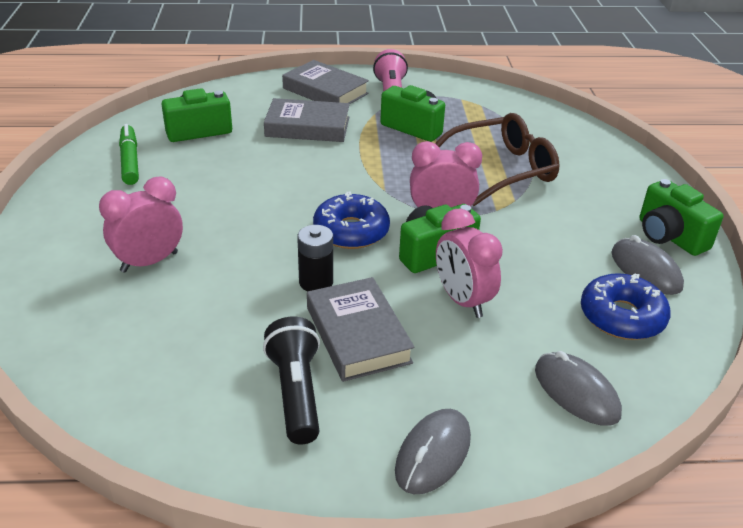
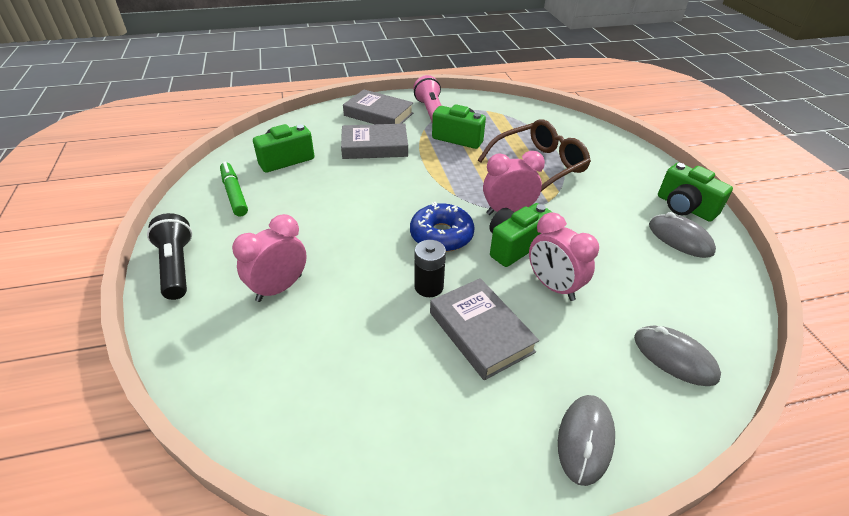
camera: 10 degrees left, 5 degrees up
(296, 392) = (448, 398): black flashlight -> black flashlight (177, 267)
(622, 317) = (680, 282): blue donut -> none

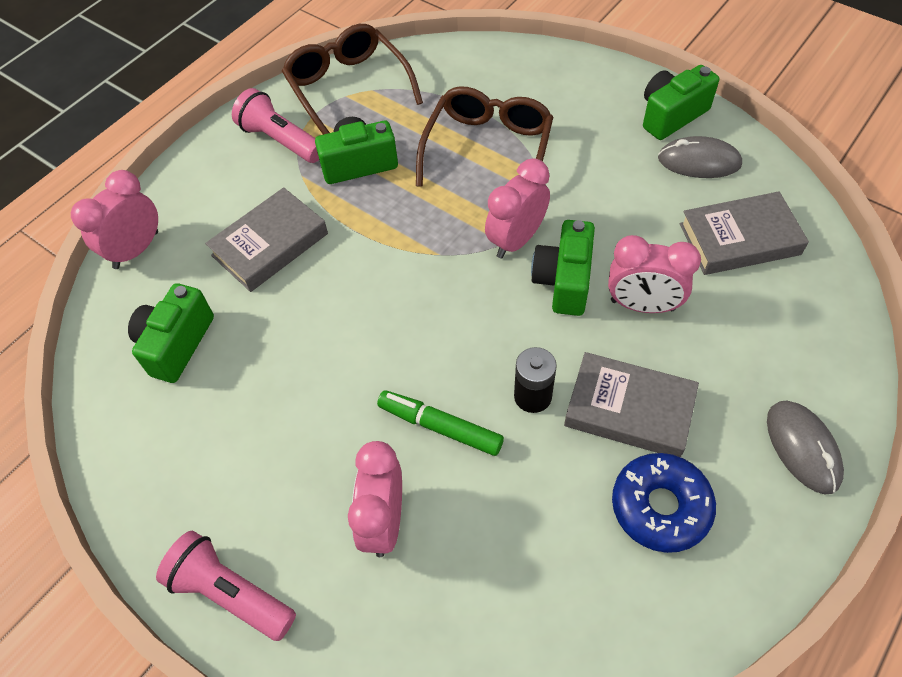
camera: 35 degrees left, 15 degrees up
(177, 267) = (231, 593): black flashlight -> pink flashlight
(234, 194) = (173, 443): green marker -> green marker (440, 427)
(315, 119) = (136, 250): none -> pink clock
(378, 114) = (216, 187): grey book -> grey book (739, 239)
(441, 235) = (480, 321): blue donut -> blue donut (660, 507)
(490, 108) = (348, 88): none -> brown glasses
(674, 357) = (799, 308): grey mouse -> none
(684, 207) = (671, 115): green camera -> green camera turned 135 degrees clockwise

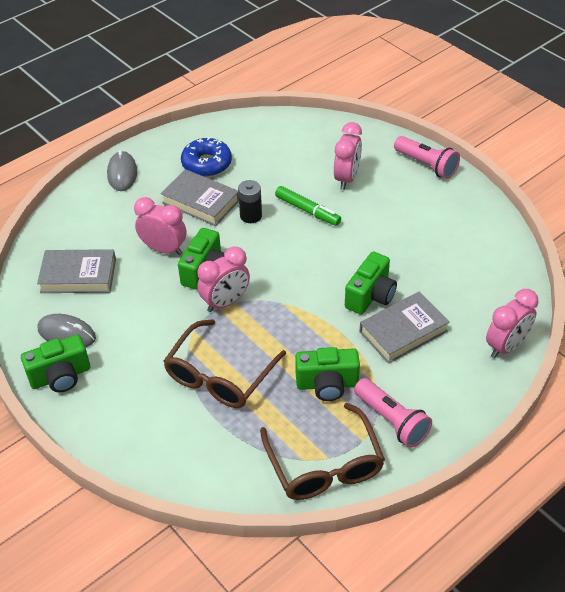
camera: 170 degrees left, 10 degrees down
(176, 344) = (467, 277): green camera -> green camera (370, 296)

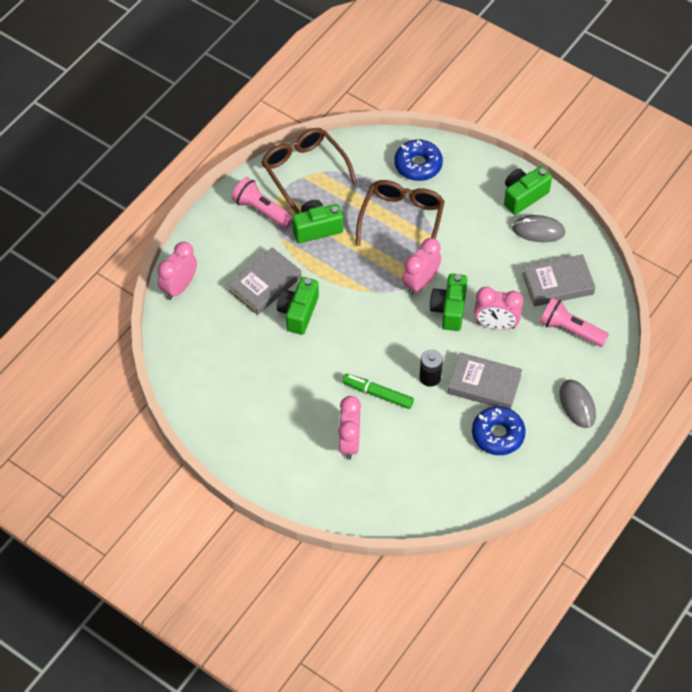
camera: 165 degrees right, 10 degrees up
(171, 443) = (418, 165): none -> blue donut
(426, 165) = (271, 477): pink flashlight -> pink flashlight (570, 330)

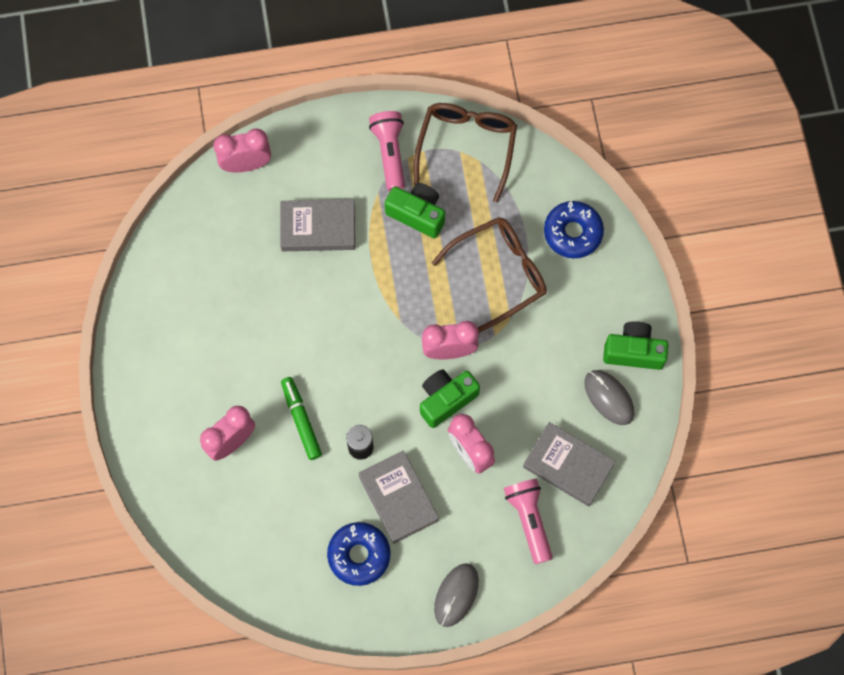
camera: 45 degrees right, 15 degrees up
(298, 312) = (317, 281): green camera -> none

